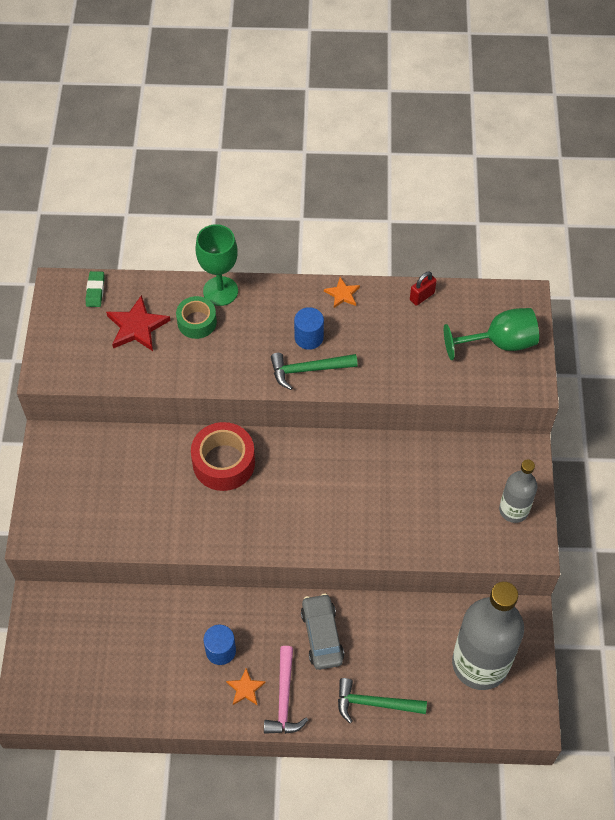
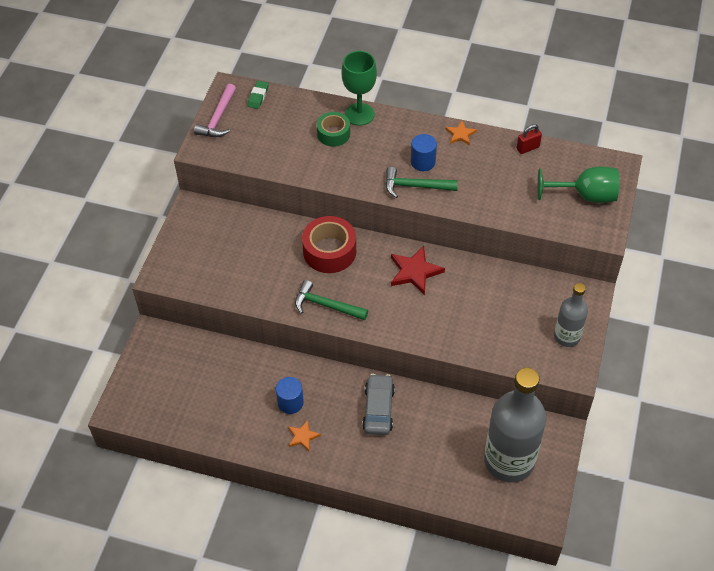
camera: 15 degrees right, 5 degrees down
(137, 327) = (284, 129): red star -> red star (414, 272)
(284, 698) = (333, 451): pink hammer -> pink hammer (218, 118)
(375, 703) = (409, 472): green hammer -> green hammer (326, 305)

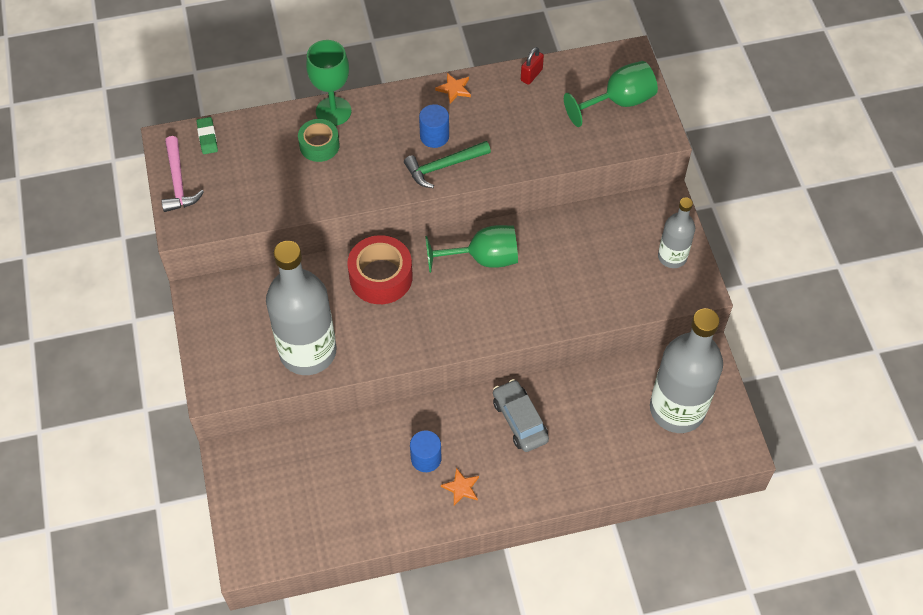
camera: 30 degrees left, 5 degrees up
(243, 280) = (308, 351): none -> grey bottle
(326, 305) = (415, 337): green hammer -> none
(414, 272) = (483, 258): red star -> green goblet

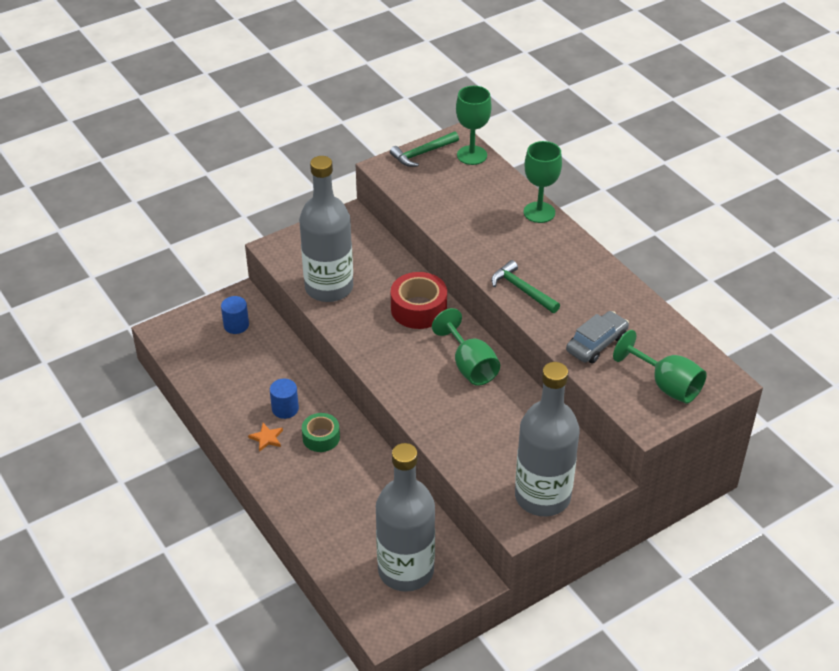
camera: 70 degrees right, 15 degrees down
(178, 182) = (422, 153): pink hammer -> green hammer
(207, 137) = (472, 155): green eraser -> green goblet
(319, 145) = (500, 214): green tape -> green tape (321, 437)
(434, 136) = (550, 276): blue cylinder -> blue cylinder (236, 325)
(454, 89) = (608, 275): orange star -> none
(519, 420) = (346, 459): grey car -> grey car (596, 344)
(531, 75) = (657, 319): red padlock -> none
(672, 257) = (542, 496): grey bottle -> grey bottle, size x1.87

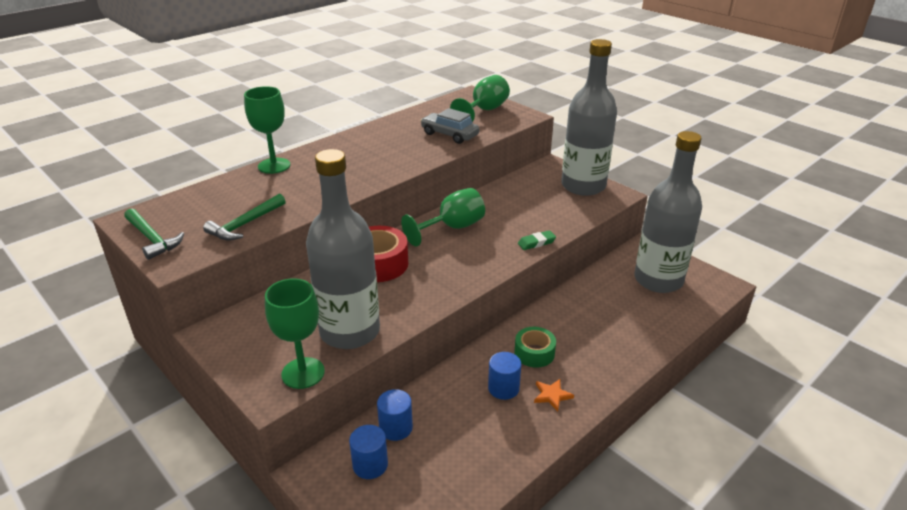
camera: 100 degrees left, 10 degrees down
(265, 341) = (396, 428): none -> blue cylinder
(428, 426) = (536, 243): none -> green eraser
(472, 155) = (166, 207): green goblet -> green goblet (303, 373)
(522, 290) = (389, 167): green hammer -> green hammer (245, 224)

